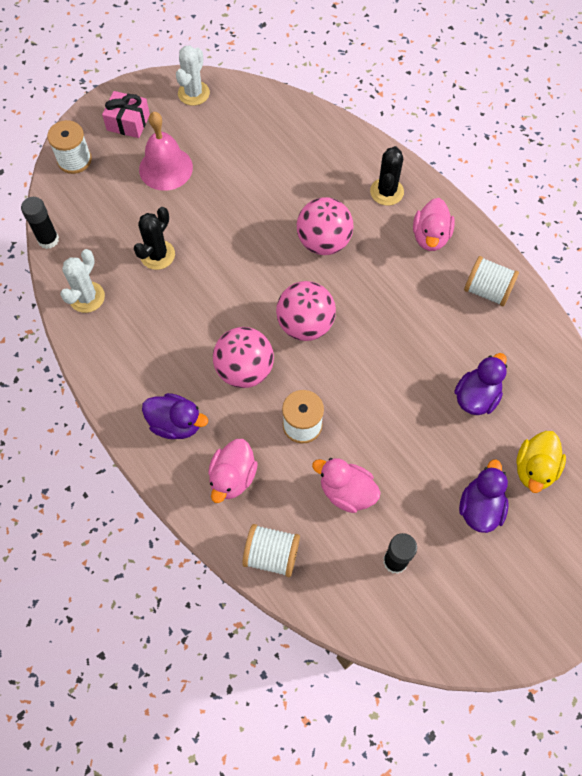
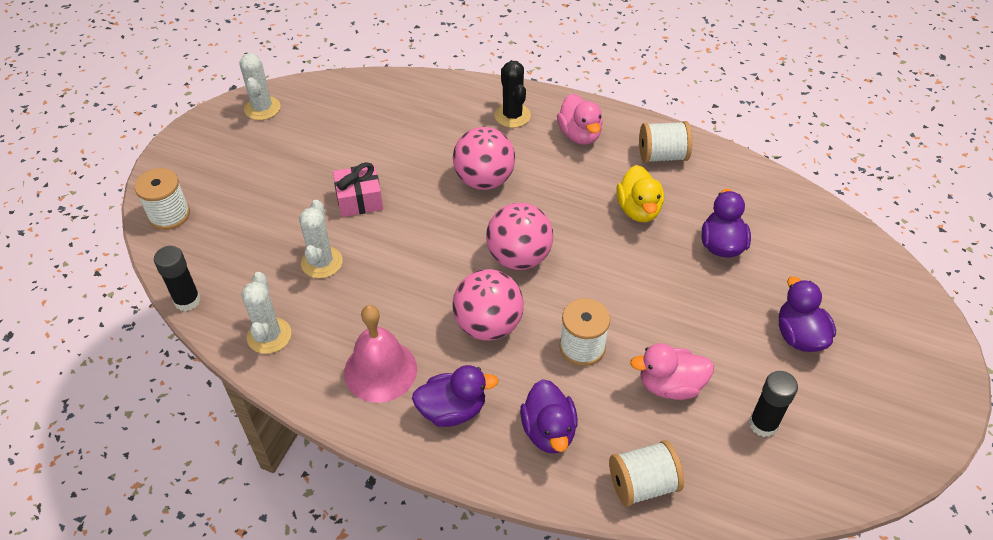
camera: 30 degrees left, 15 degrees down
(128, 122) = (208, 159): pink gift -> pink gift (359, 200)
(157, 255) = (322, 262): black cactus -> white cactus
(166, 168) = (277, 182): pink bell -> pink bell (380, 370)
(232, 477) = (548, 431): pink duck -> purple duck
(534, 469) = (818, 279): yellow duck -> yellow duck (638, 210)

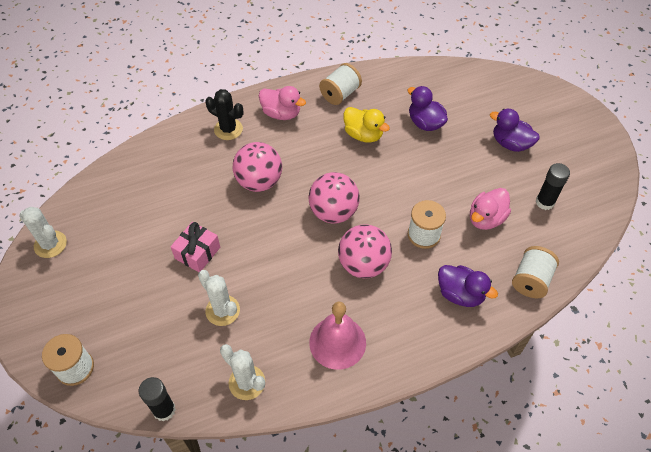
camera: 45 degrees left, 5 degrees up
(452, 410) = (402, 328): purple duck -> none

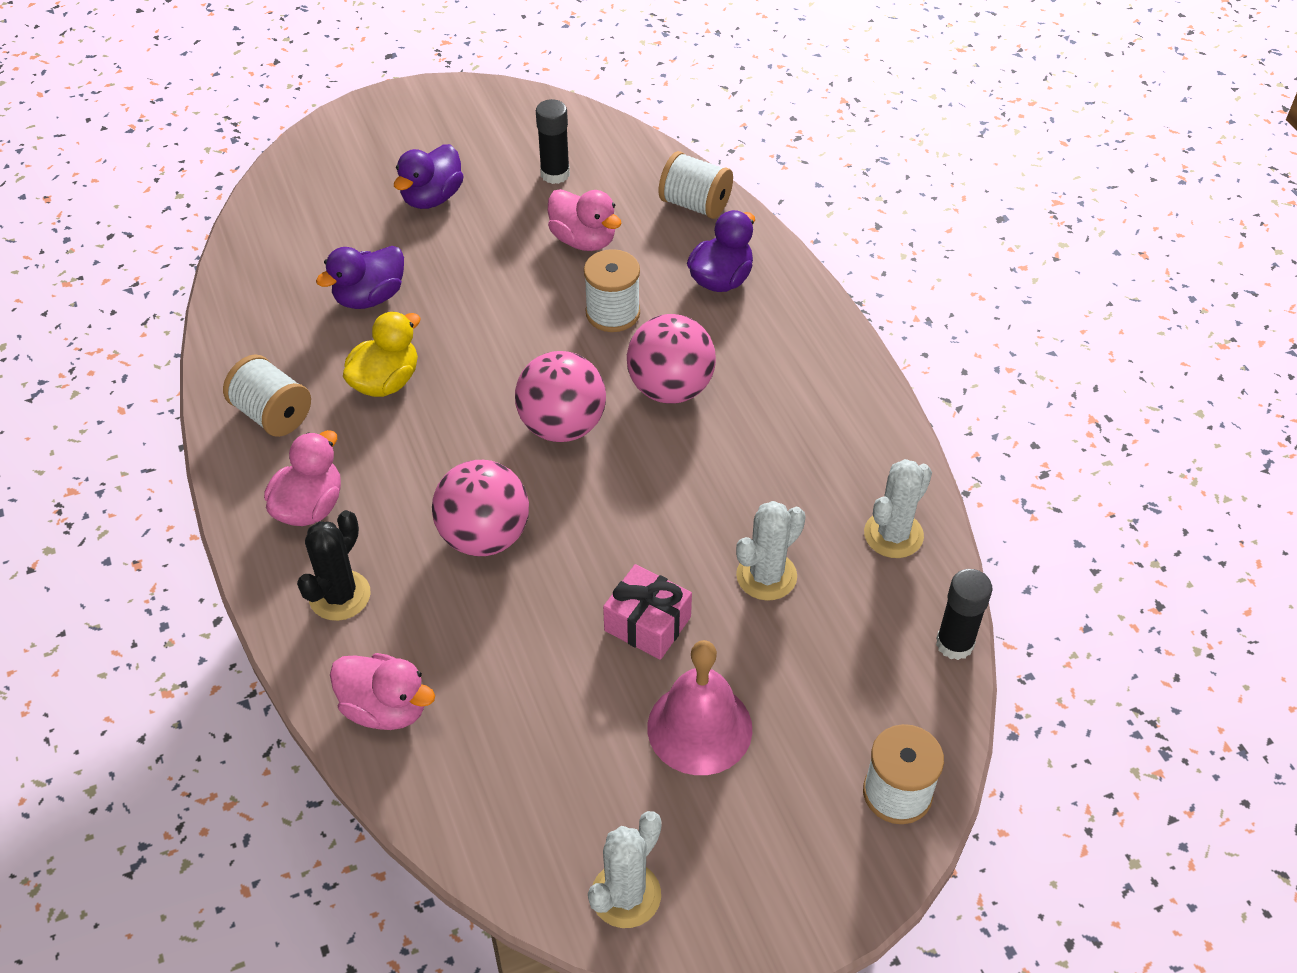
camera: 90 degrees left, 5 degrees down
(164, 151) = (385, 708): none -> pink duck
(337, 342) = (813, 422): pink bell -> pink bell (699, 728)

